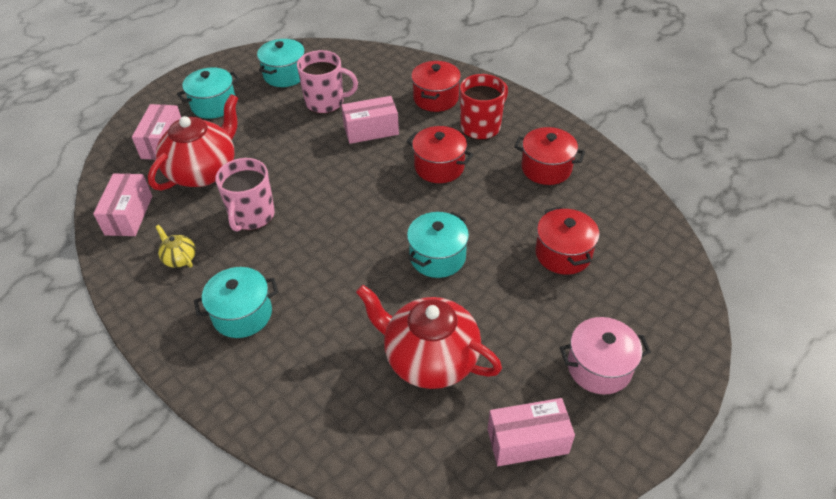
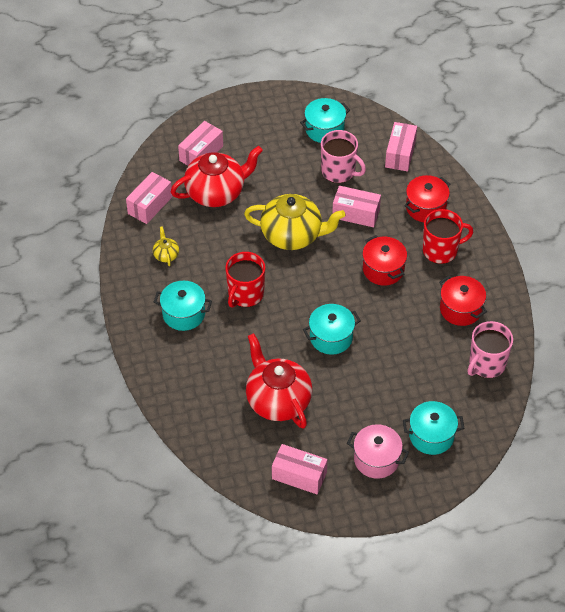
camera: 30 degrees right, 5 degrees up
(214, 105) = (255, 135): turquoise pot -> turquoise pot (431, 436)
(252, 216) = (229, 245): pink mug -> pink mug (486, 364)
(305, 257) = (245, 294): none -> red mug
(318, 176) = (292, 235): none -> yellow teapot
(375, 67) = (400, 154): none -> pink box
(563, 254) = (417, 378): red pot -> none

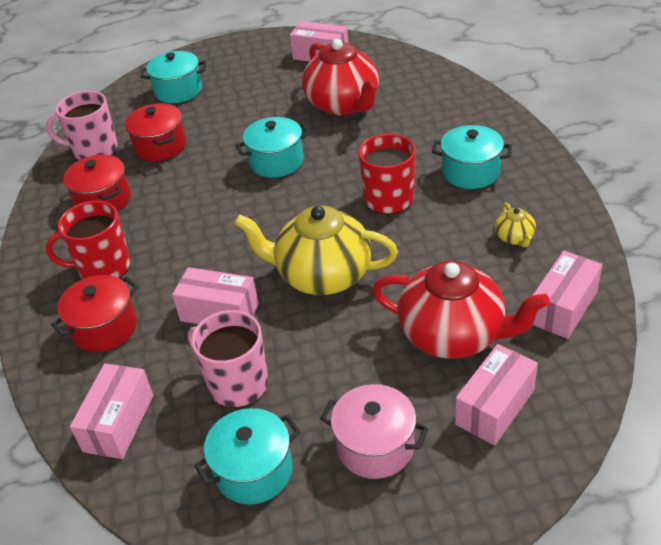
camera: 175 degrees left, 10 degrees down
(216, 192) = (453, 335): red teapot -> red teapot turned 135 degrees counterclockwise
(376, 459) = (240, 71): pink pot -> pink pot (375, 446)
(383, 269) = (193, 238): red pot -> red pot (160, 146)
(486, 364) = (94, 150): pink mug -> pink mug turned 135 degrees counterclockwise

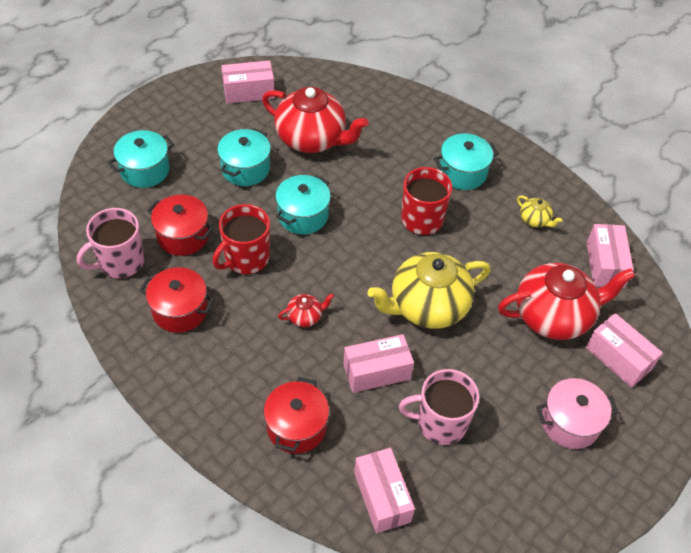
camera: 40 degrees left, 10 degrees up
(103, 268) = (243, 374): red mug -> red mug (246, 258)
(199, 242) = (305, 317): none -> red teapot
(254, 471) = (508, 481): turquoise pot -> turquoise pot (245, 169)
(495, 407) = (618, 358): pink box -> pink box turned 45 degrees counterclockwise

